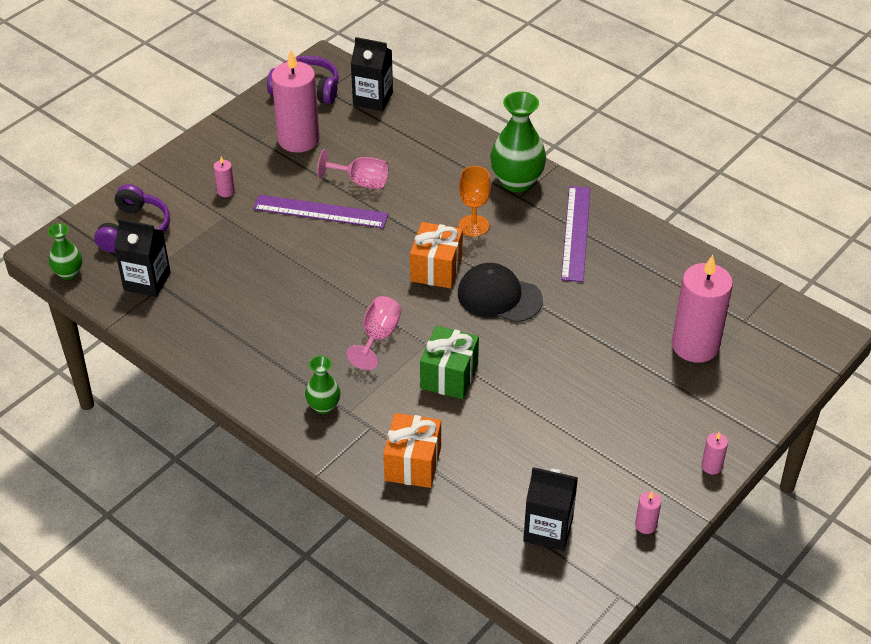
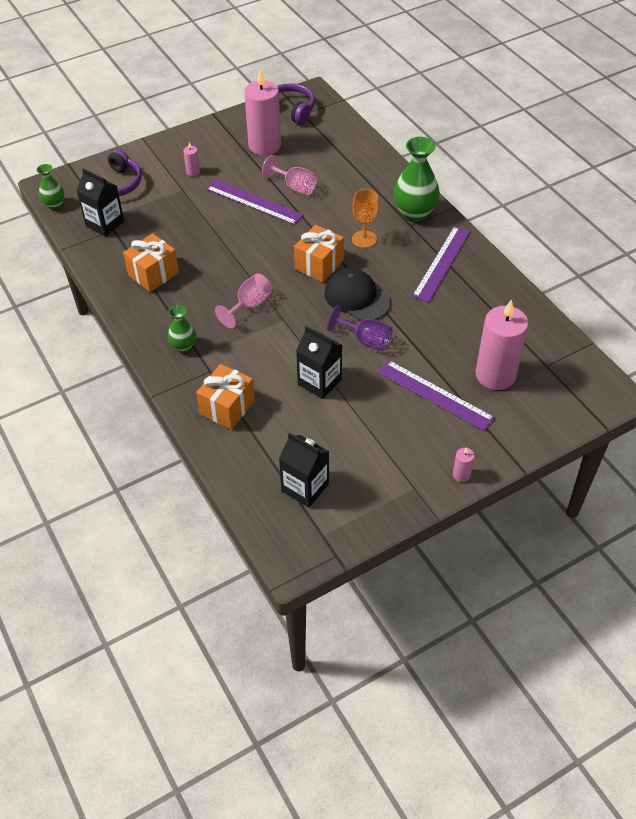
camera: 20 degrees right, 5 degrees up
(241, 328) = (153, 274): none -> orange gift
(373, 99) = (335, 127): black carton -> black carton (319, 382)
(449, 376) = (288, 348): green gift -> none
(533, 343) = (365, 340): none -> purple goblet
(641, 385) = (435, 395): none -> purple ruler
(645, 525) = (384, 506): pink candle -> none

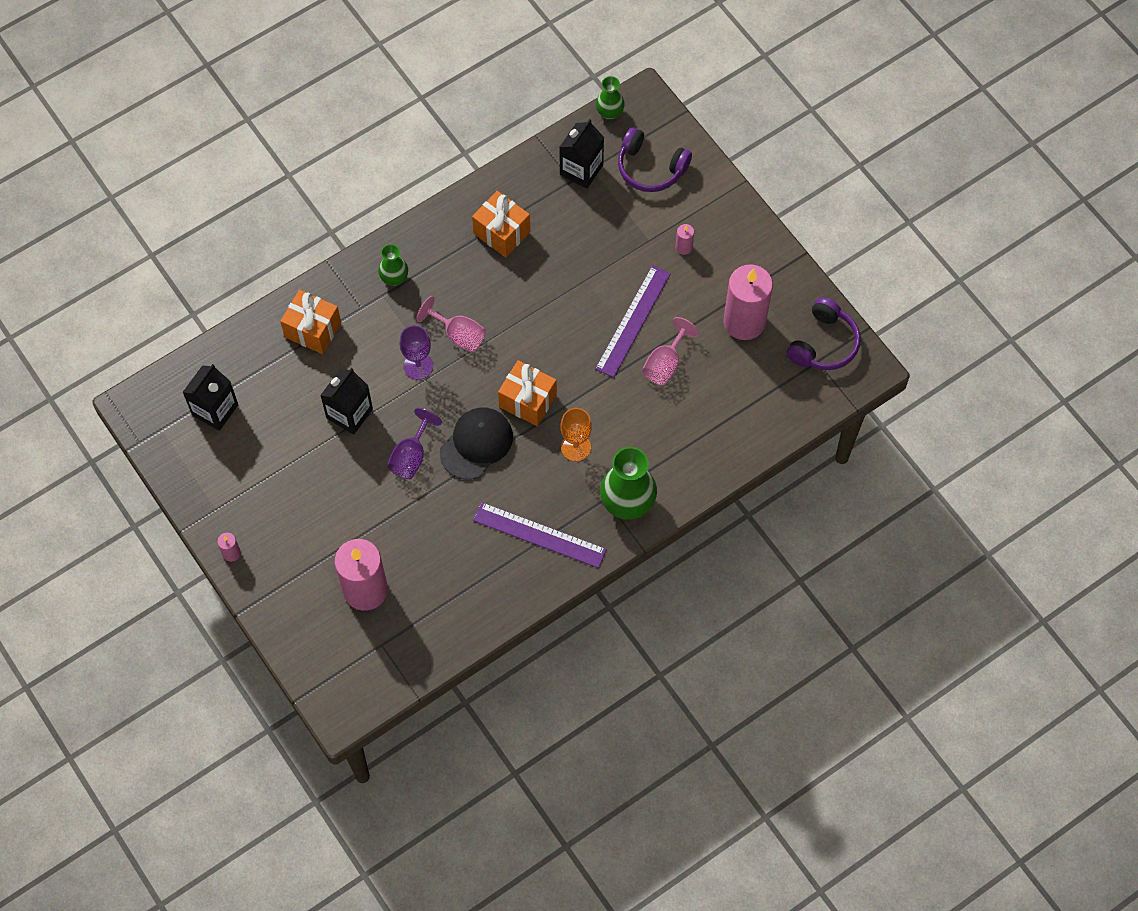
camera: 85 degrees right, 15 degrees up
(277, 333) = (418, 366): none -> purple goblet
(435, 395) = (335, 528): purple ruler -> none

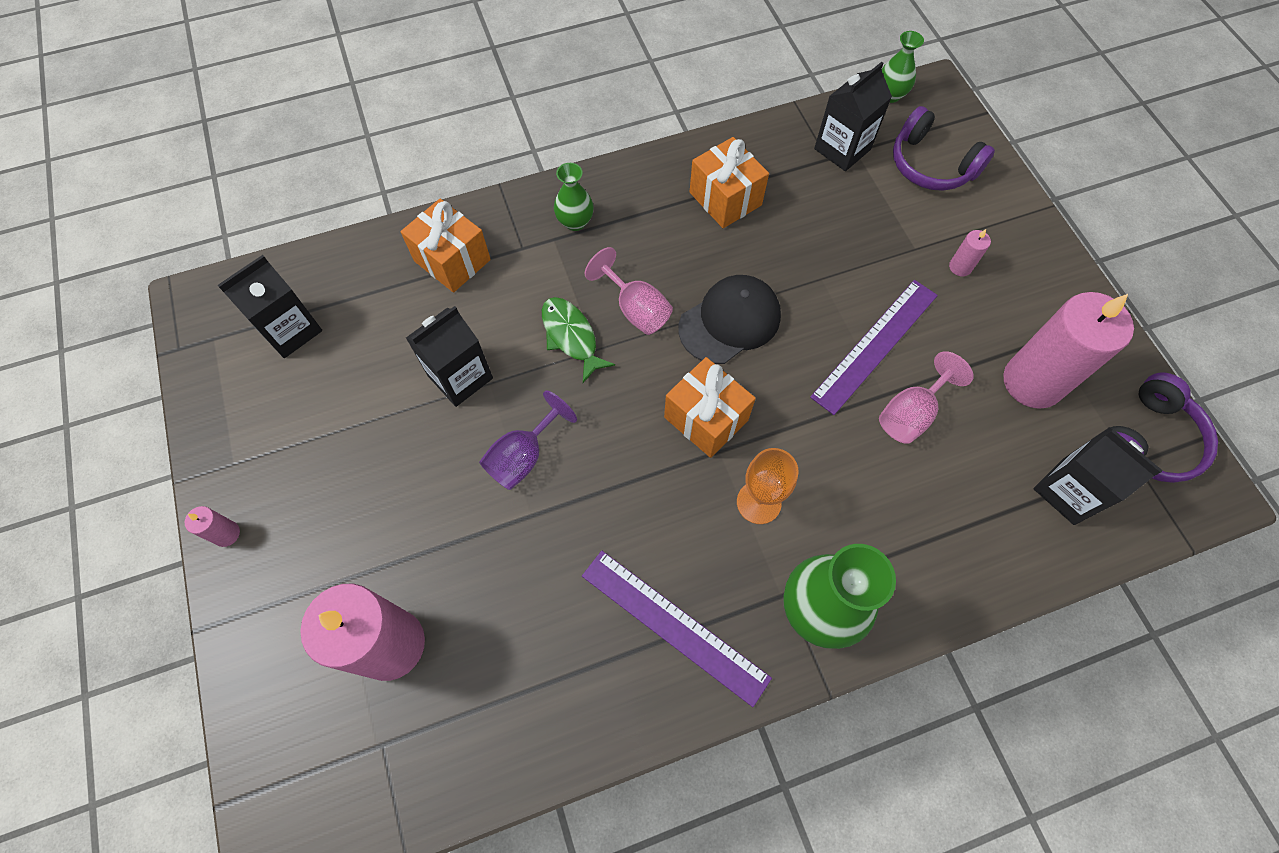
camera: 15 degrees right, 0 degrees up
(418, 366) = (571, 337): purple goblet -> green fish
(476, 444) = (618, 462): black cap -> black cap (730, 321)
(775, 391) = (1068, 491): none -> black carton

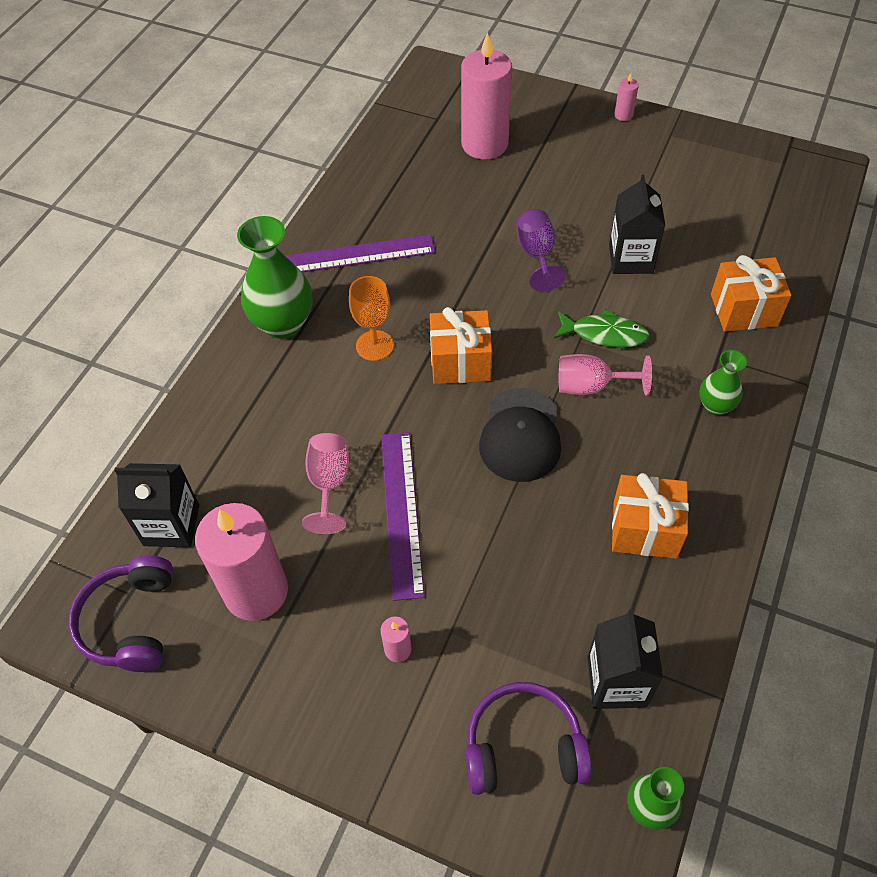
camera: 135 degrees right, 10 degrees down
(291, 330) = (756, 199): black carton -> none

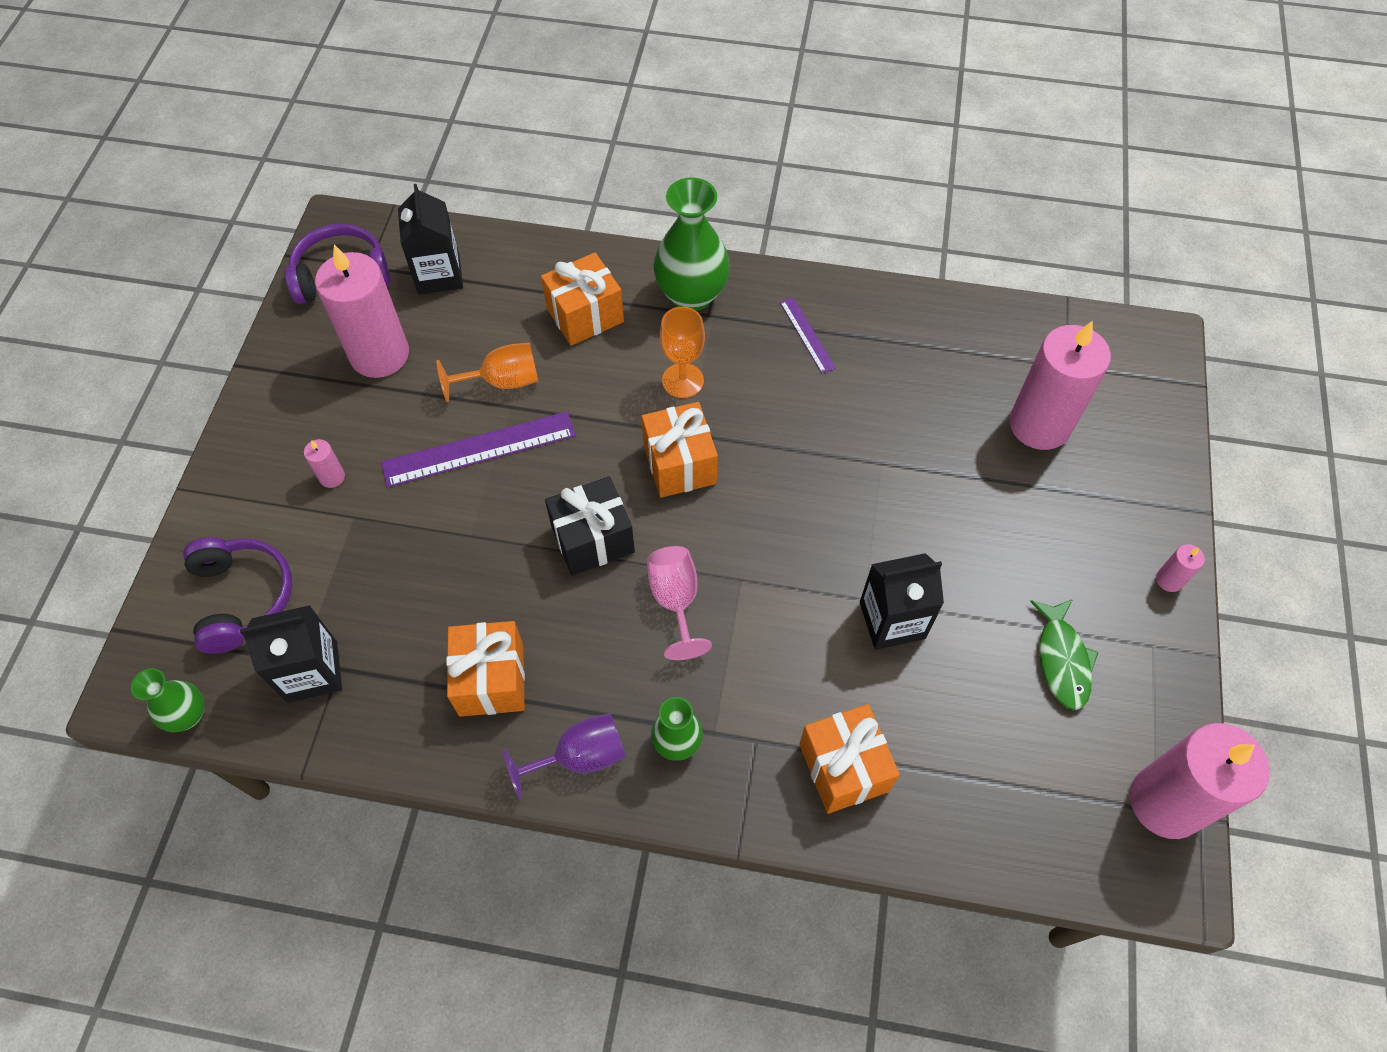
camera: 75 degrees right, 5 degrees up
(275, 406) = (585, 315): none -> orange gift
(329, 483) = (502, 381): pink goblet -> orange goblet
(356, 255) = (807, 335): purple ruler -> purple ruler, size x0.53
(520, 435) = (592, 539): black cap -> black gift
(536, 255) = (864, 513): purple goblet -> purple goblet (580, 757)
(604, 334) = (758, 605): green fish -> green fish (1062, 660)
(779, 158) = (1166, 802): none -> pink candle

